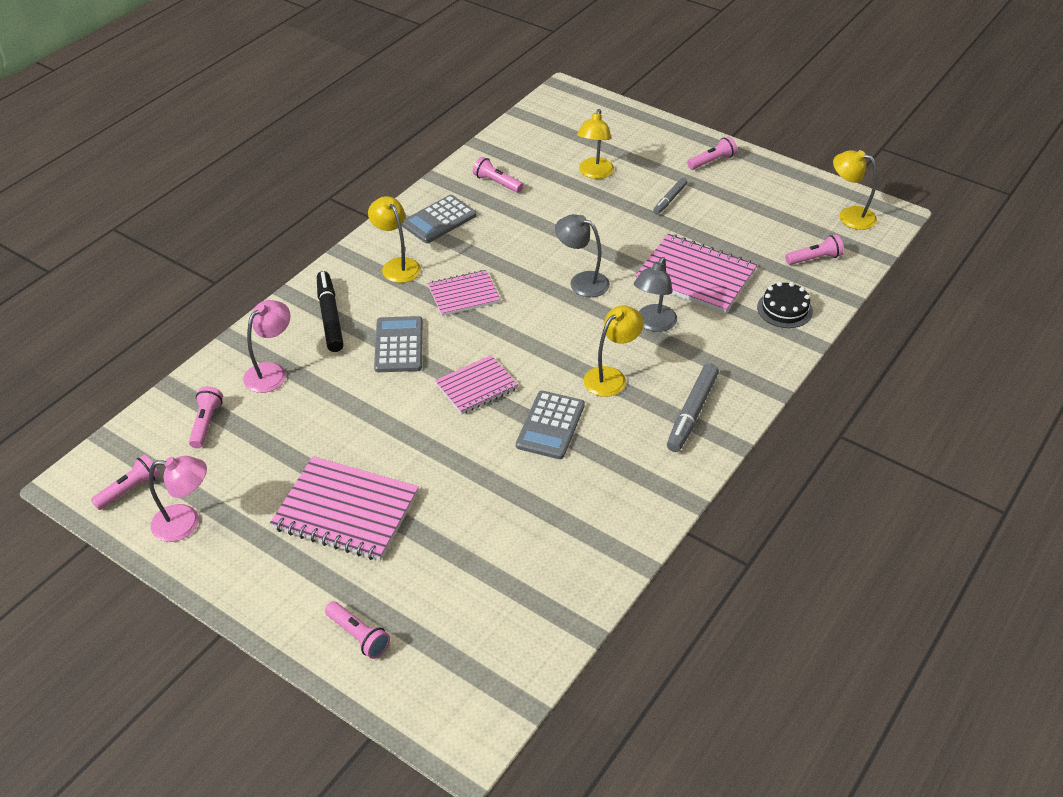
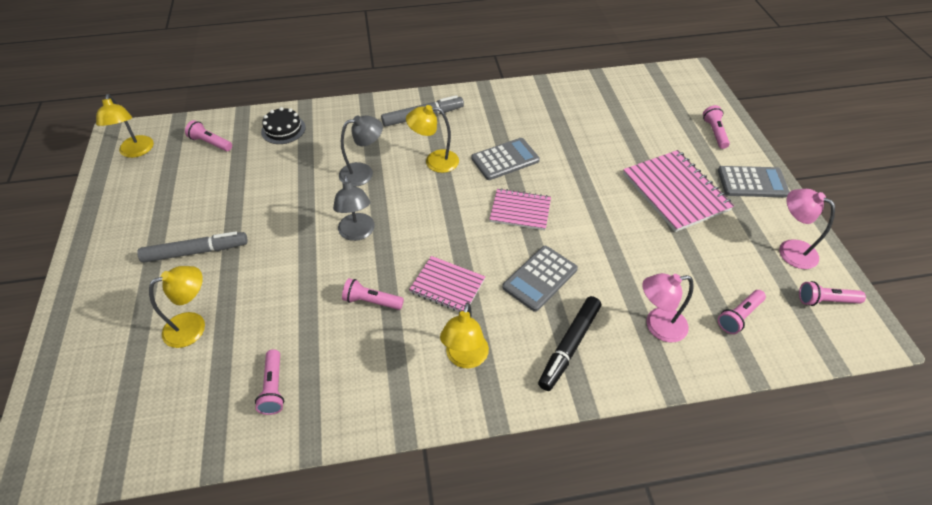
camera: 135 degrees left, 5 degrees up
(439, 220) = (374, 383): grey calculator -> grey calculator (752, 182)
(670, 200) = (196, 252): grey marker -> grey marker, size x1.65
(695, 276) = (289, 183): pink notebook -> none
(712, 161) = (107, 261): pink flashlight -> pink flashlight (371, 301)

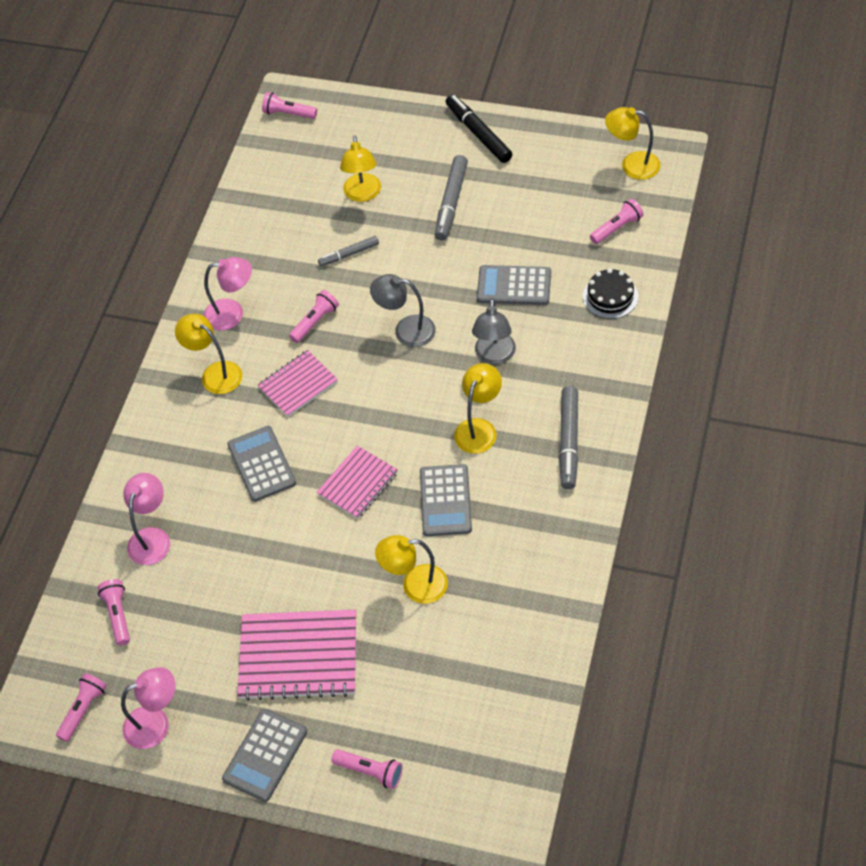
camera: 120 degrees right, 5 degrees up
(273, 388) = (269, 239): pink flashlight -> pink flashlight (288, 113)
(279, 306) = (349, 254): none -> grey marker
(287, 182) = (514, 286): none -> grey calculator
(386, 377) = (232, 313): none -> pink lamp
(569, 346) = (177, 456): black marker -> black marker (478, 133)
(579, 153) = (415, 585): none -> yellow lamp

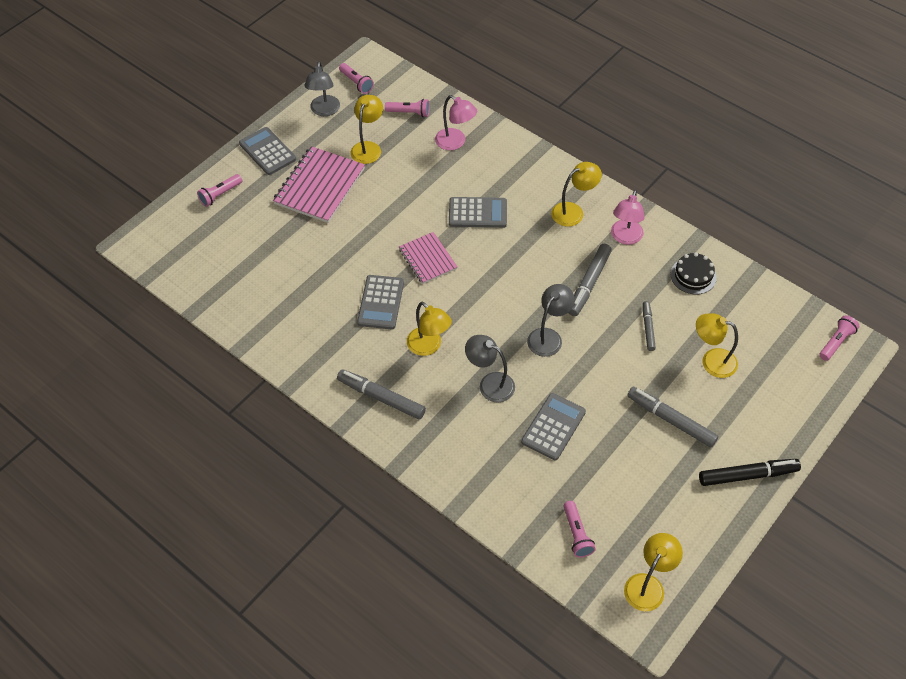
camera: 110 degrees right, 0 degrees up
(156, 723) = (324, 111): pink lamp -> grey lamp
(298, 385) = (535, 254): pink notebook -> none
(315, 322) = (589, 283): pink flashlight -> grey marker
(415, 585) = (327, 261): yellow lamp -> yellow lamp (368, 147)
(445, 501) = (381, 302): grey calculator -> grey calculator turned 105 degrees counterclockwise
(610, 296) = (503, 492): black cake -> black cake (693, 275)

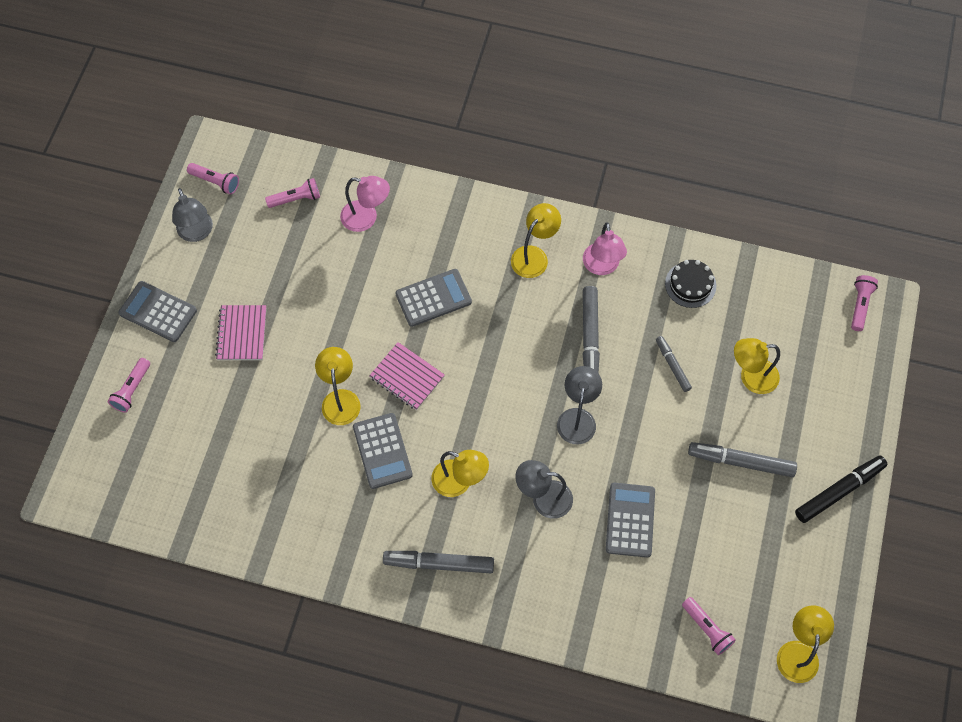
camera: 25 degrees left, 10 degrees up
(320, 186) = (242, 333): pink notebook -> pink notebook, size x0.61
(368, 147) = (272, 262): yellow lamp -> yellow lamp (340, 399)

